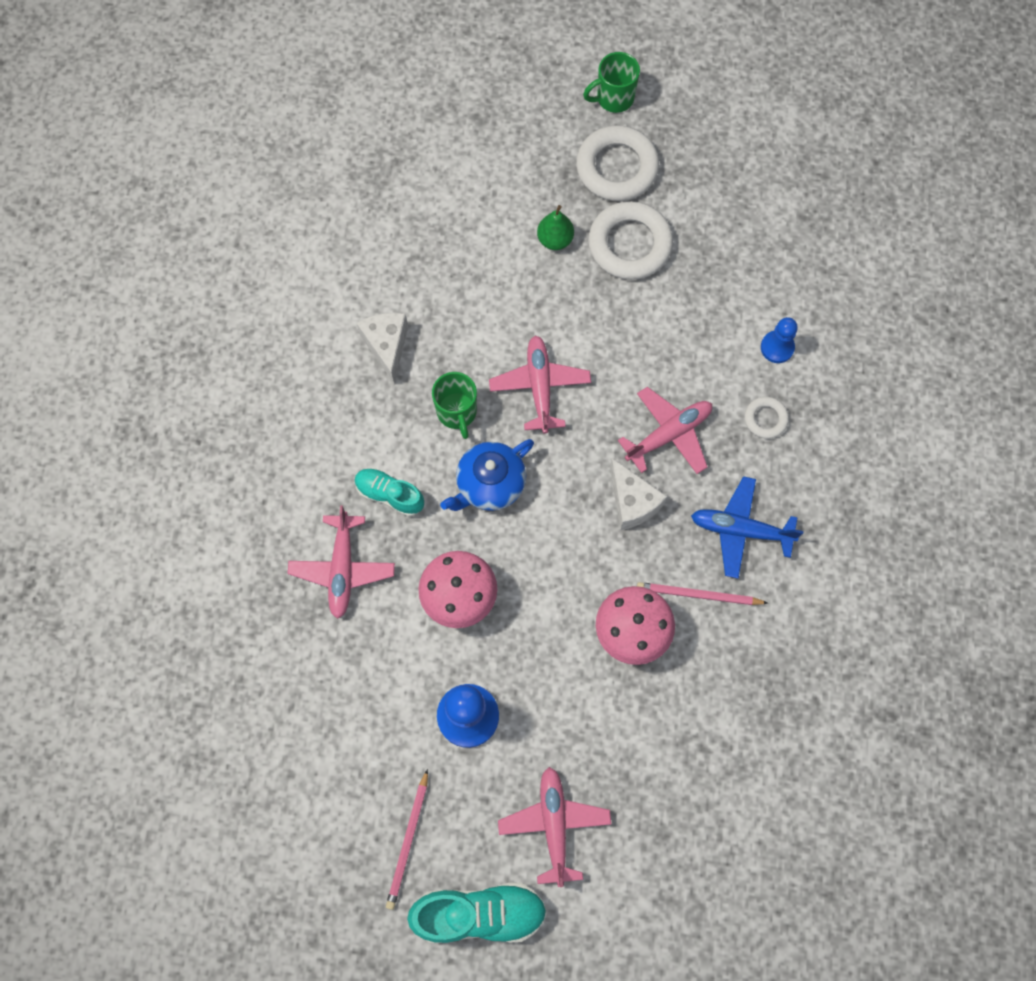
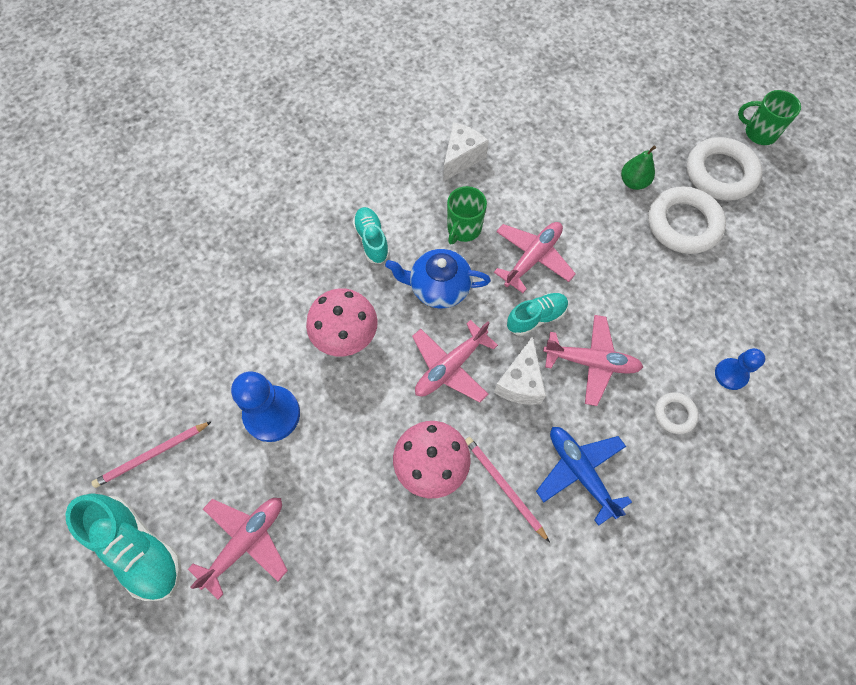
camera: 45 degrees right, 5 degrees down
(342, 569) = (298, 257): pink plane -> pink plane (450, 367)
(592, 437) = (536, 317): none -> turquoise shoe

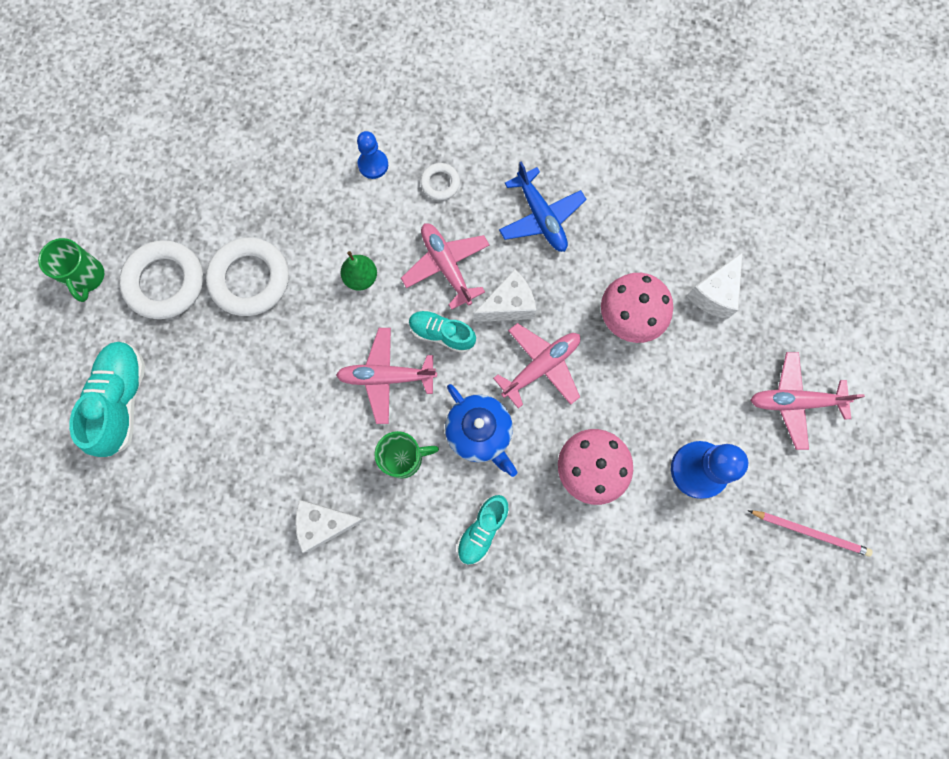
camera: 130 degrees left, 10 degrees up
(139, 548) = (870, 473): turquoise shoe -> turquoise shoe (122, 401)
(390, 562) = (714, 294): none -> white cheese
(450, 367) = (541, 366): pink plane -> pink plane turned 45 degrees counterclockwise
(504, 487) = (597, 259): pink pencil -> none
(580, 472) = (541, 217): blue plane -> blue plane turned 45 degrees counterclockwise
(633, 182) = (233, 348): green pear -> green pear (361, 278)

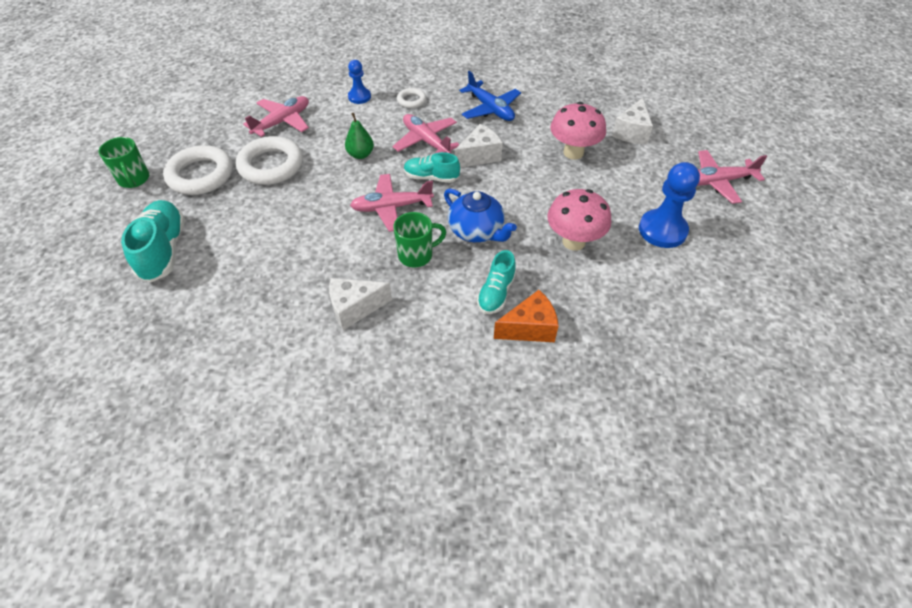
camera: 10 degrees left, 25 degrees down
(508, 585) = (529, 328): none -> orange cheese
(541, 366) = (515, 186): pink plane -> pink plane (282, 122)
(810, 532) = (769, 256): pink pencil -> none

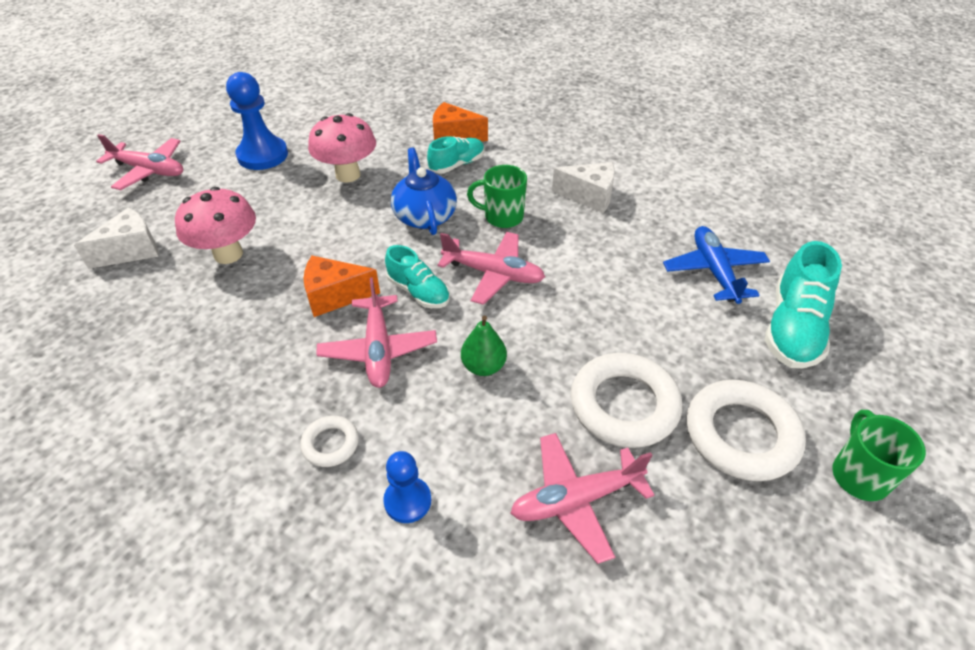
camera: 150 degrees left, 5 degrees down
(479, 156) = (335, 296): white cheese -> orange cheese
(490, 109) = (237, 366): blue plane -> blue plane (714, 271)

